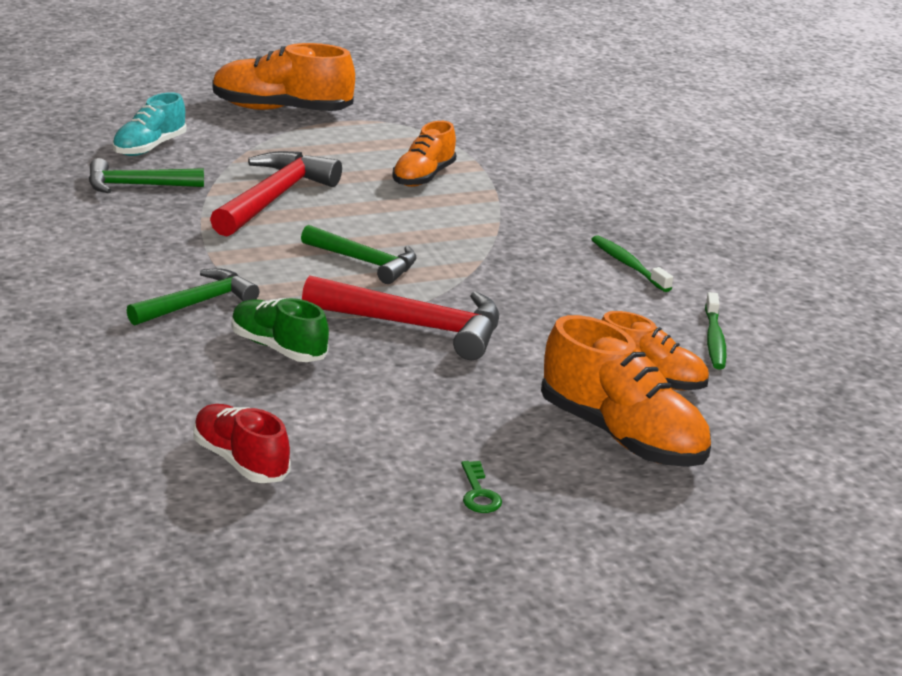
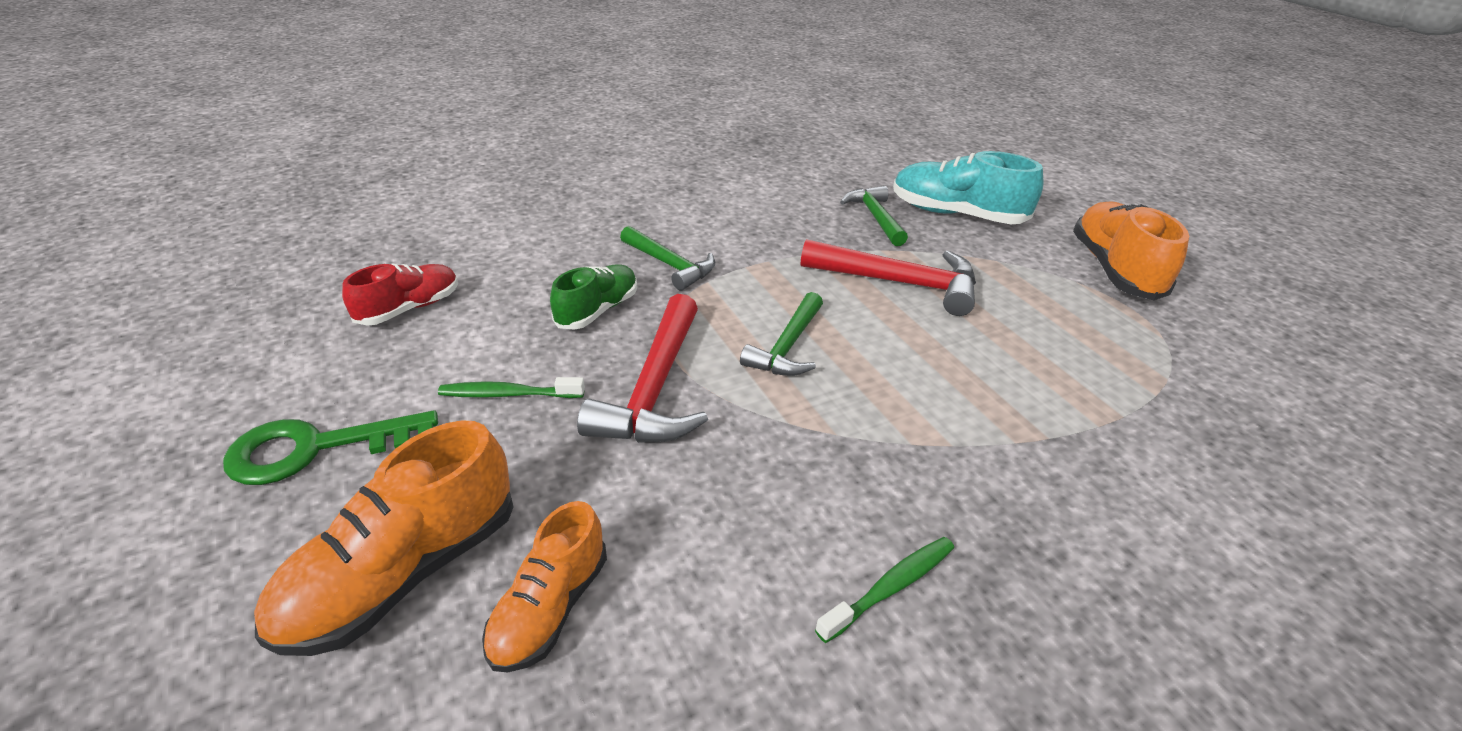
camera: 85 degrees right, 10 degrees up
(149, 147) = (956, 214): turquoise shoe -> turquoise shoe, size x1.59
(423, 177) = (1030, 375): orange shoe -> none
(479, 493) = (316, 449): green key -> green key, size x2.21
(714, 339) = (676, 704): green toothbrush -> green toothbrush (508, 394)

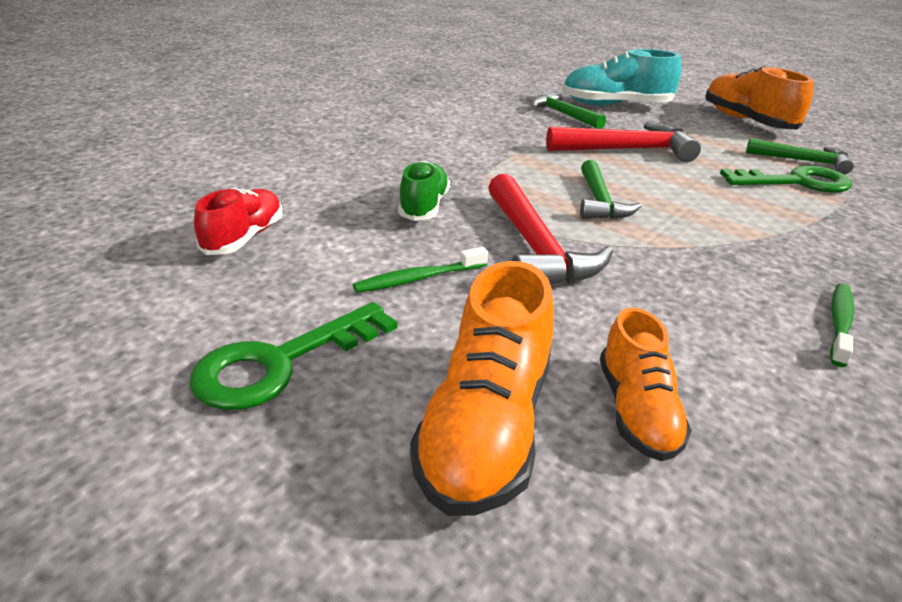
camera: 25 degrees left, 5 degrees down
(669, 265) = (446, 167): green hammer -> green hammer (803, 161)
(1075, 377) = (796, 182): none -> green key

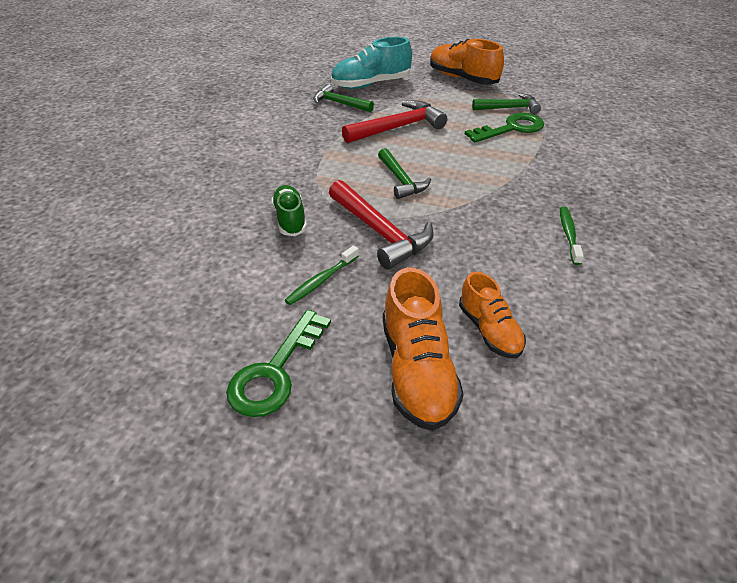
camera: 20 degrees left, 10 degrees up
(244, 238) = (182, 285): red shoe -> none

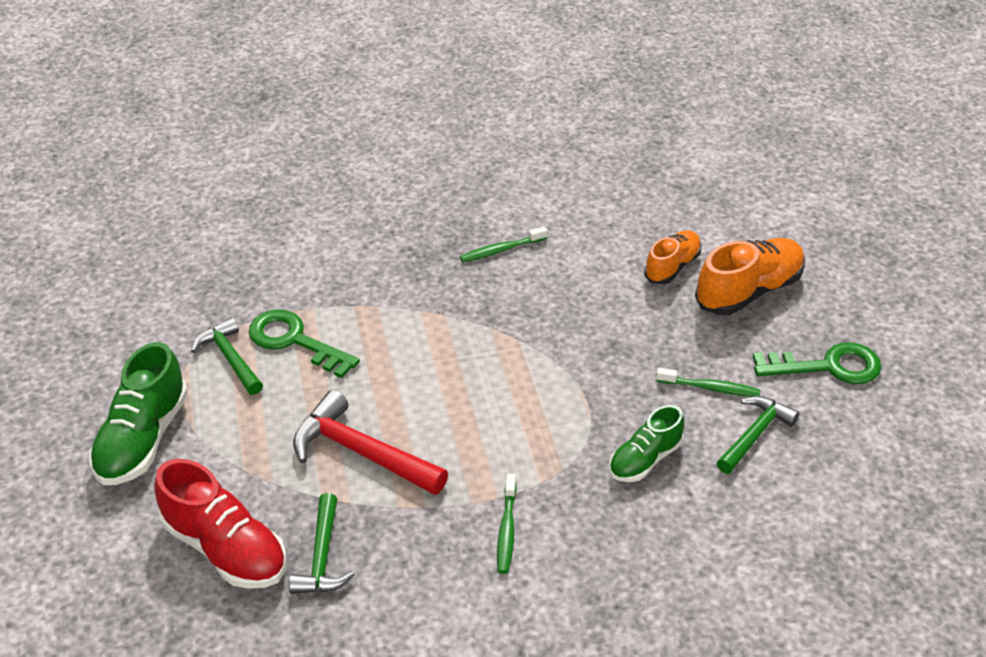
camera: 120 degrees left, 0 degrees up
(296, 153) = (507, 530): none -> green toothbrush
(371, 84) = (225, 548): turquoise shoe -> red shoe
(380, 232) = (605, 377): red hammer -> none
(401, 180) = (494, 399): green hammer -> green hammer (754, 435)
(462, 79) = (142, 439): orange shoe -> green shoe

